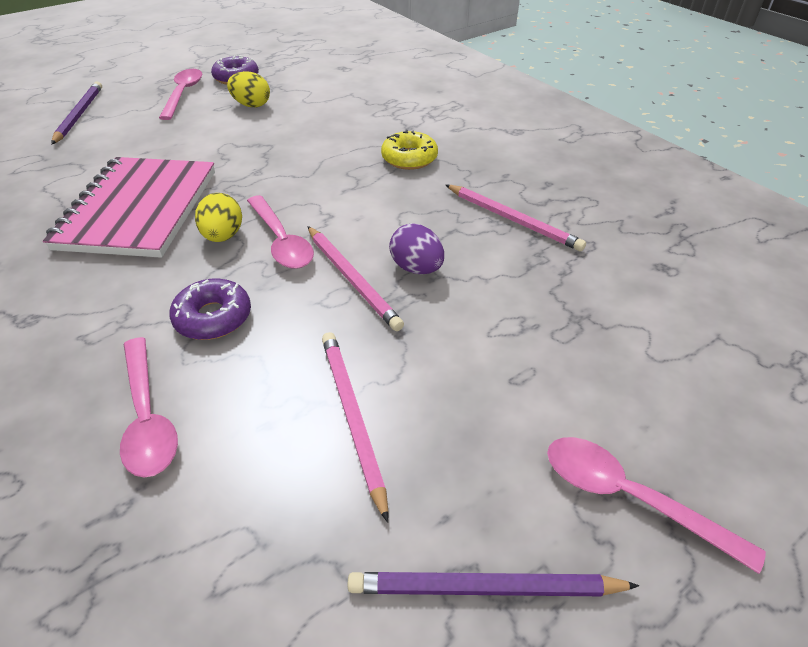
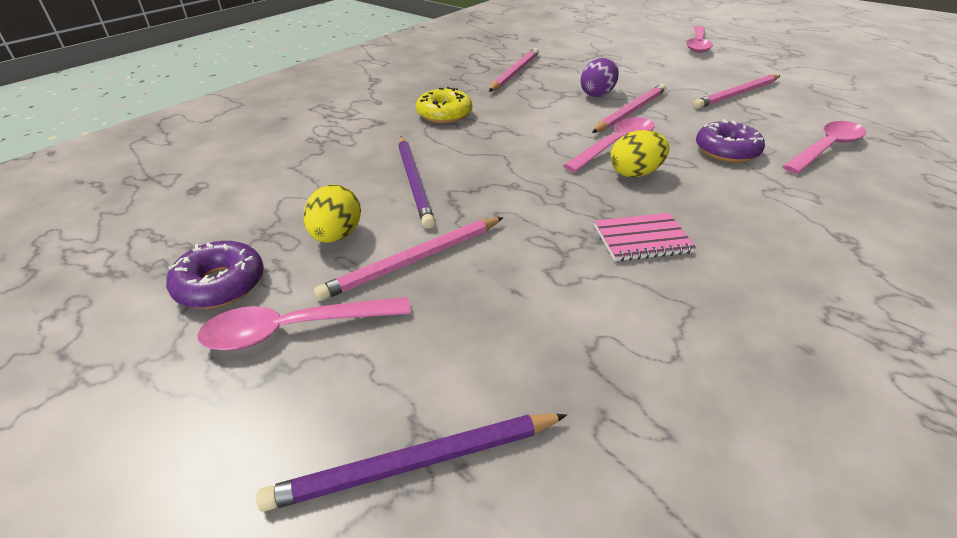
camera: 105 degrees left, 5 degrees down
(139, 209) = (642, 239): pink notebook -> pink notebook, size x0.43
(204, 125) = (414, 260): none -> pink pencil
(485, 588) = (773, 62): purple pencil -> purple pencil (414, 182)

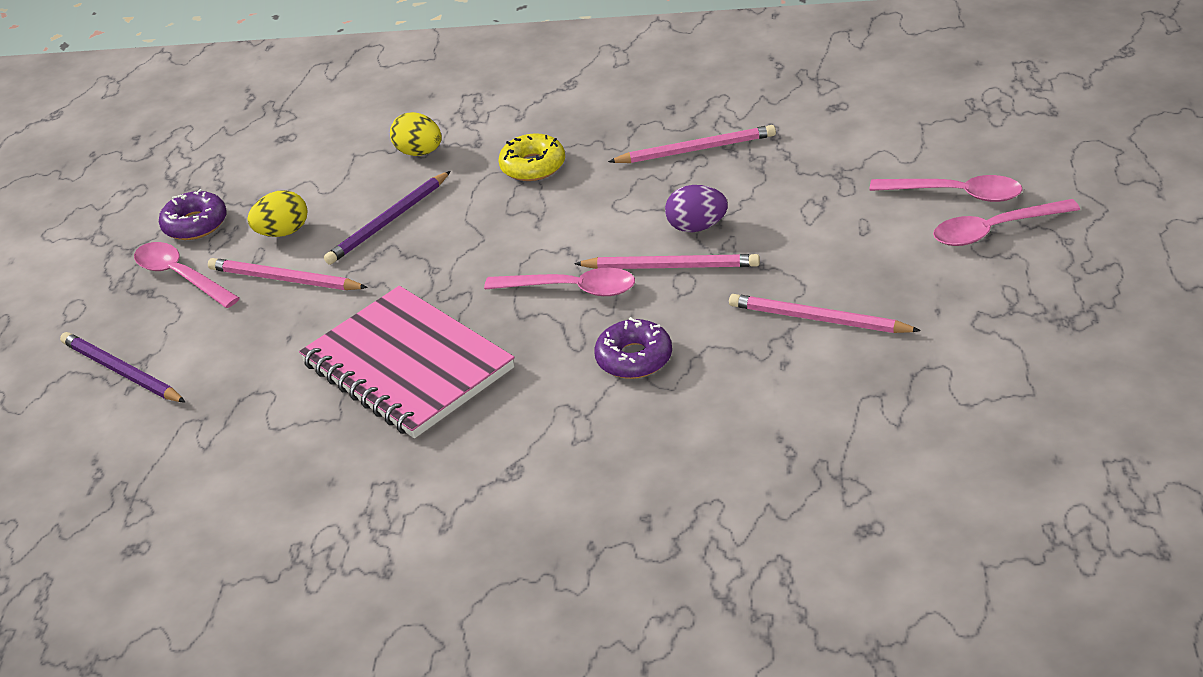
camera: 60 degrees right, 0 degrees up
(635, 173) = (522, 322): yellow egg -> yellow egg (419, 152)
(642, 239) = (407, 366): pink notebook -> pink notebook, size x2.32
(826, 148) = (715, 421): pink spoon -> pink spoon (957, 194)

